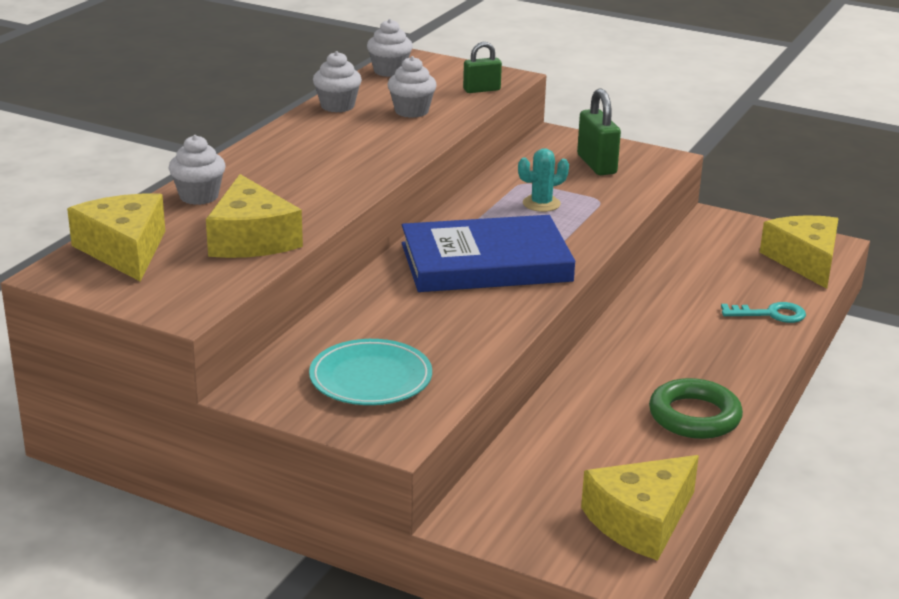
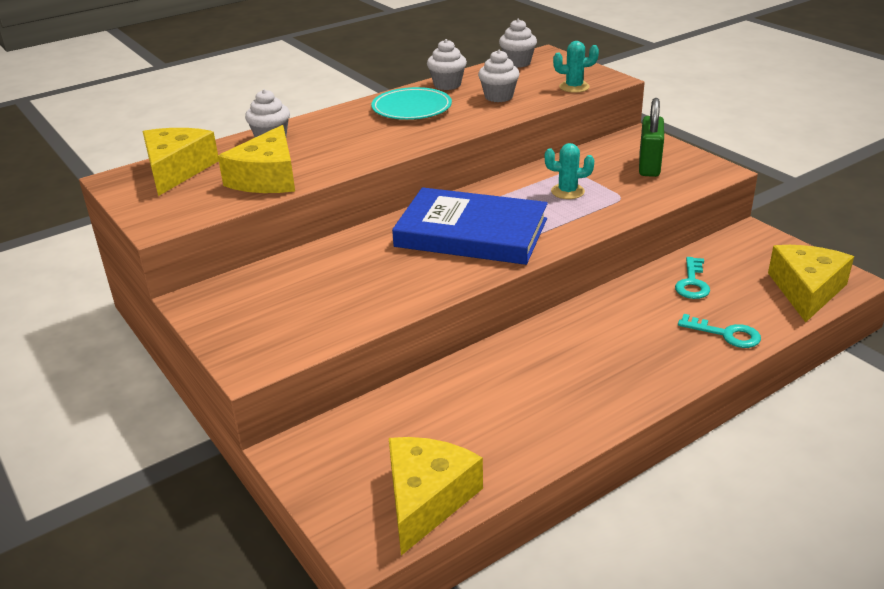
camera: 30 degrees right, 5 degrees up
(371, 378) = (284, 310): turquoise plate -> turquoise plate (411, 108)
(481, 90) = (574, 87): green padlock -> turquoise cactus
(640, 521) = (427, 499): yellow cheese -> yellow cheese turned 120 degrees clockwise
(694, 416) = (566, 413): green ring -> none
(701, 275) = (692, 283): none -> turquoise key

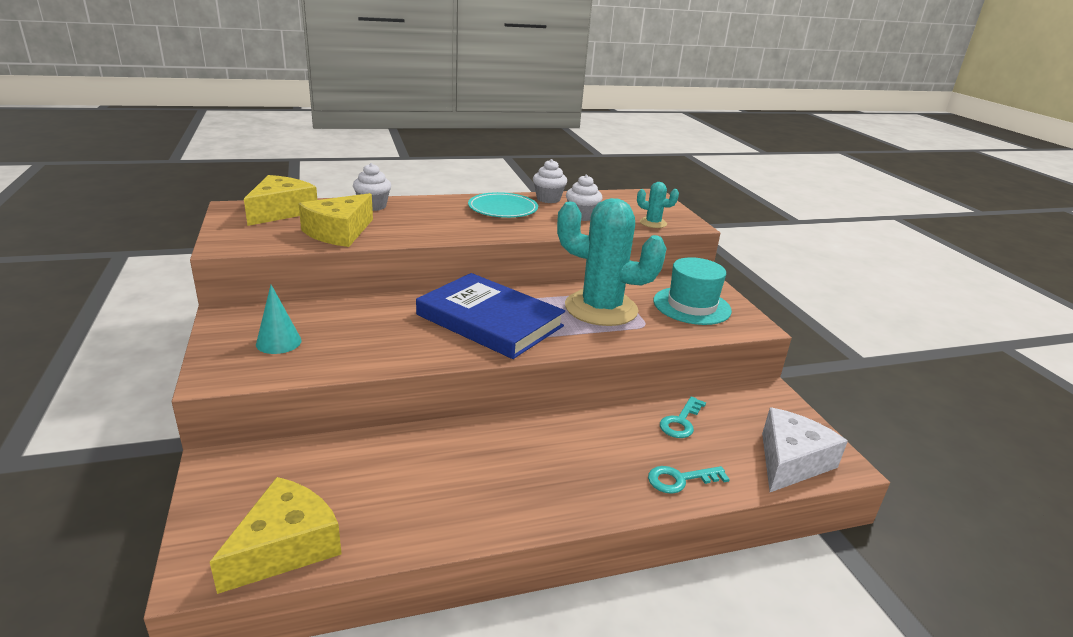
camera: 15 degrees right, 5 degrees down
(281, 313) = (278, 342): none -> turquoise cone
(517, 63) = (621, 196): white cupcake -> none
(567, 191) = (601, 308): turquoise cactus -> turquoise cactus, size x2.36
(649, 166) = (691, 306): green padlock -> turquoise hat
(726, 334) = (680, 479): turquoise key -> turquoise key turned 120 degrees clockwise
(806, 290) = (791, 461): yellow cheese -> white cheese

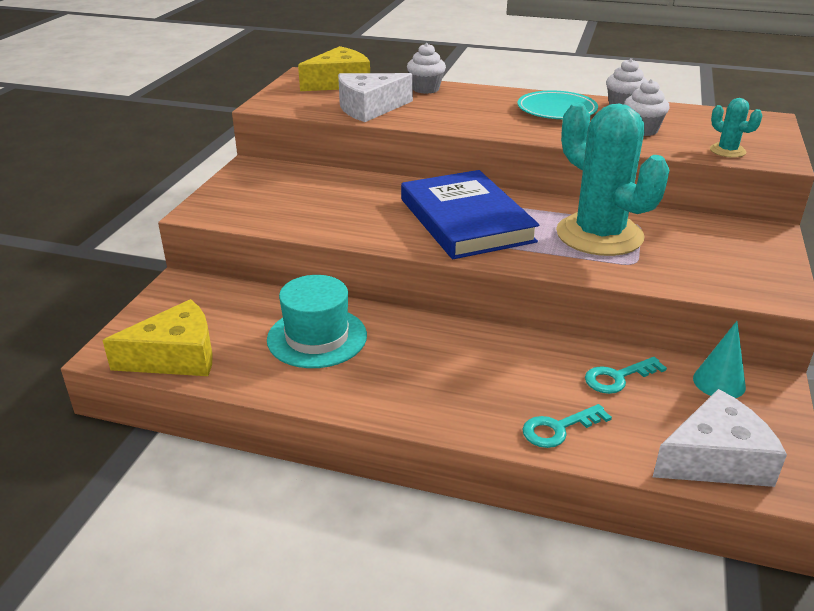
camera: 35 degrees right, 5 degrees up
(278, 342) = (267, 197): turquoise cone -> turquoise cone (719, 382)
(339, 232) = (369, 108): yellow cheese -> white cheese
(680, 479) = (558, 428): turquoise key -> turquoise key turned 45 degrees counterclockwise
(691, 306) = (719, 257): turquoise hat -> turquoise hat (317, 337)

